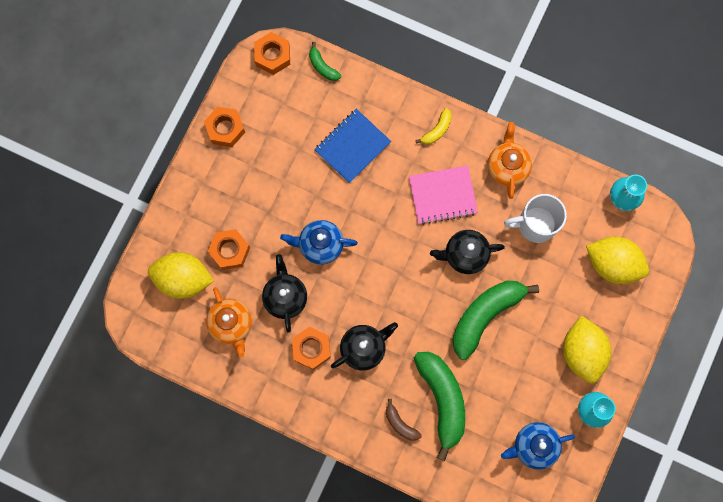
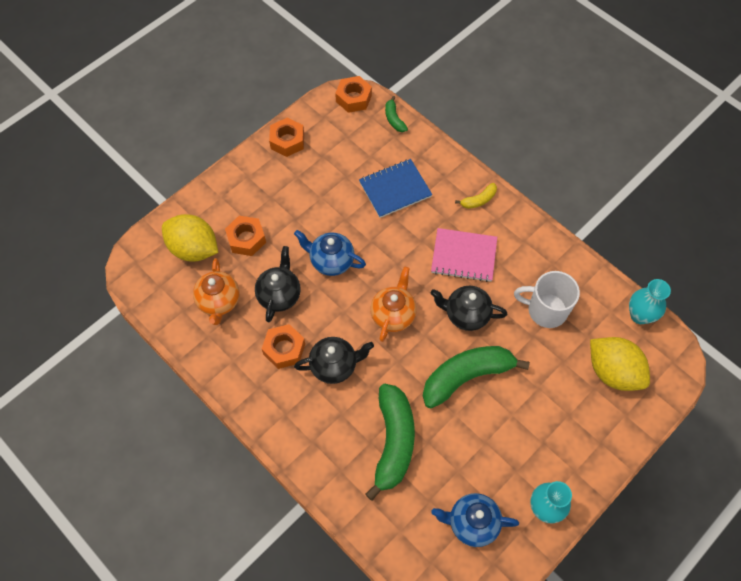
camera: 20 degrees right, 15 degrees down
(400, 423) = (342, 450): brown banana -> none
(507, 167) = (535, 251): orange teapot -> orange teapot (393, 315)
(582, 352) = (554, 446): yellow lemon -> none

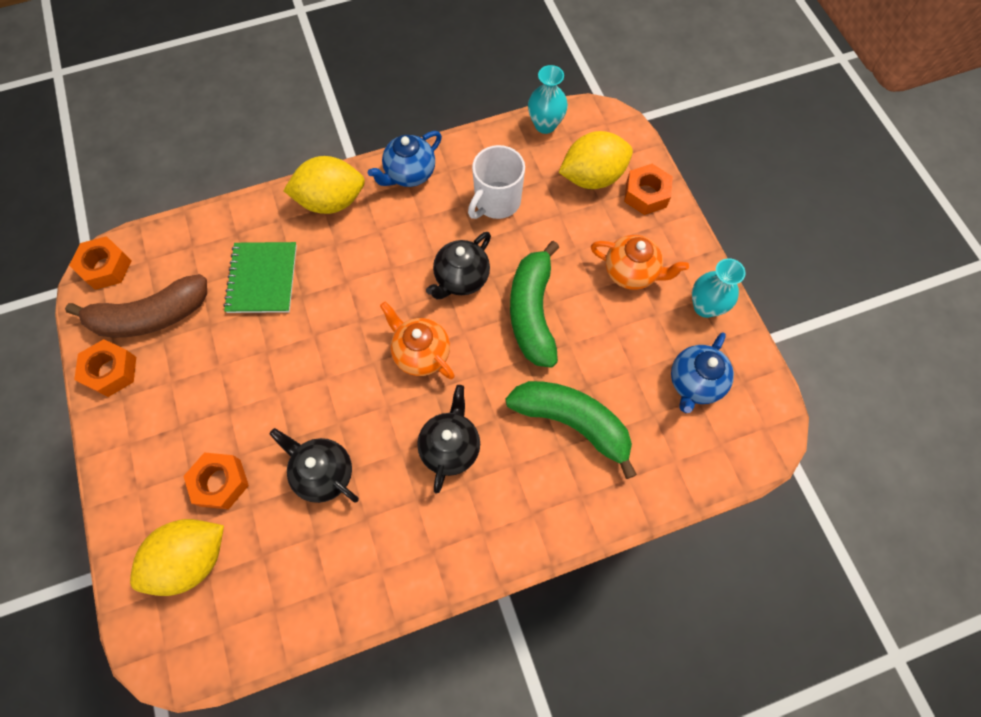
camera: 65 degrees left, 5 degrees up
(219, 302) = (289, 555): orange teapot -> orange teapot (631, 273)
(284, 349) = (398, 498): orange nut -> orange nut (646, 194)
(331, 261) = (313, 392): blue teapot -> blue teapot (409, 174)
(334, 141) = (150, 316): none -> brown banana
(394, 119) = (167, 236): green banana -> none
(395, 189) = (262, 279): blue notebook -> green notebook
(464, 256) = (390, 248): pink notebook -> none
(478, 200) = (331, 201): yellow banana -> yellow lemon

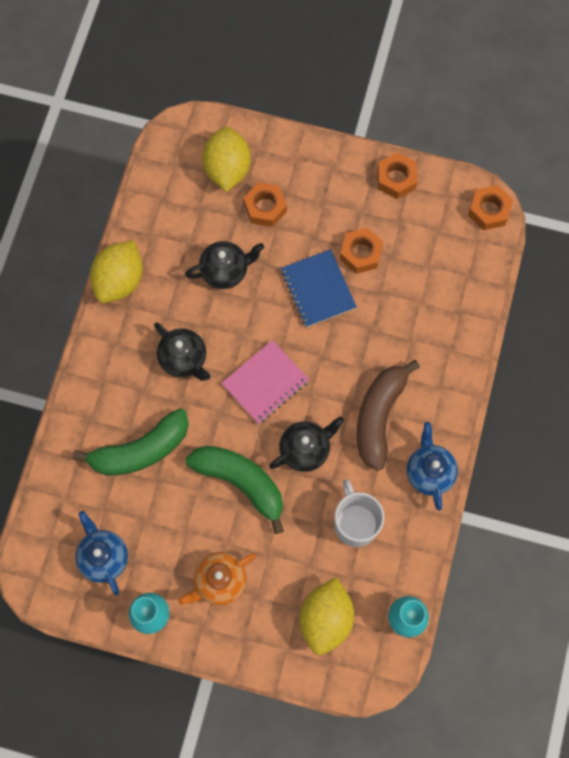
camera: 125 degrees right, 5 degrees up
(150, 316) = (424, 222): brown banana -> brown banana (379, 416)
(262, 279) = (404, 310): green notebook -> none
(288, 368) = (318, 289): none -> blue notebook
(331, 201) = (443, 396): yellow lemon -> yellow lemon (120, 280)
(421, 353) = (265, 383): orange teapot -> pink notebook
(461, 279) = (305, 449): black teapot -> black teapot turned 75 degrees clockwise
(646, 194) = (279, 650): orange nut -> orange nut (361, 253)

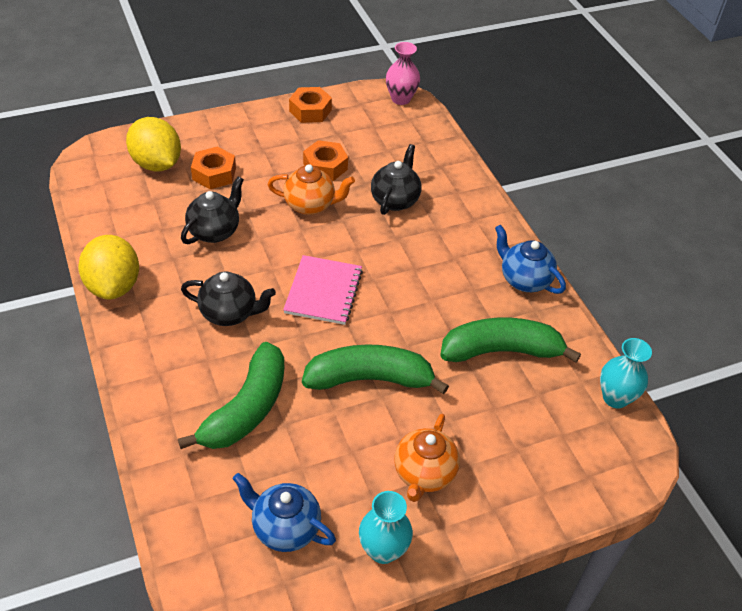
camera: 40 degrees left, 25 degrees down
(305, 449) = (405, 321): black teapot -> black teapot (395, 200)
(318, 289) = (310, 205): blue notebook -> orange teapot
(326, 618) = (550, 442): yellow lemon -> none
(355, 523) = (501, 351): white mug -> green banana
(379, 416) = (445, 264): brown banana -> none
(489, 211) = (401, 99): orange nut -> pink vase

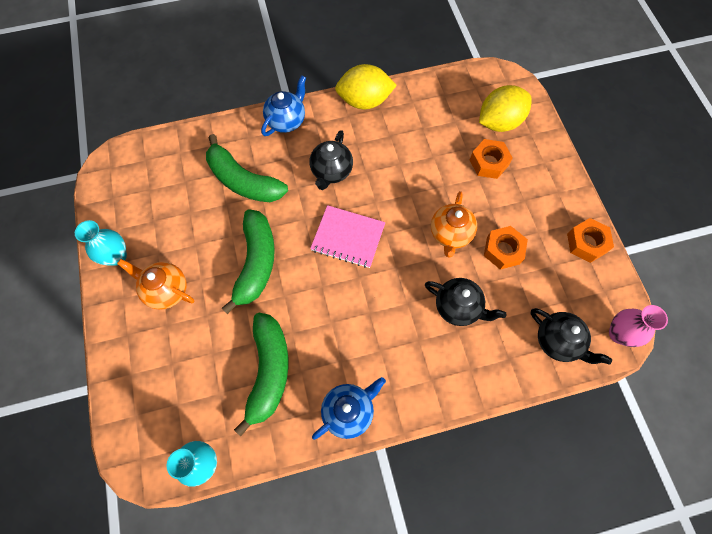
camera: 100 degrees right, 20 degrees up
(215, 231) = (419, 163): black teapot -> black teapot (558, 341)
(285, 528) = (148, 200): blue teapot -> blue teapot (286, 121)

